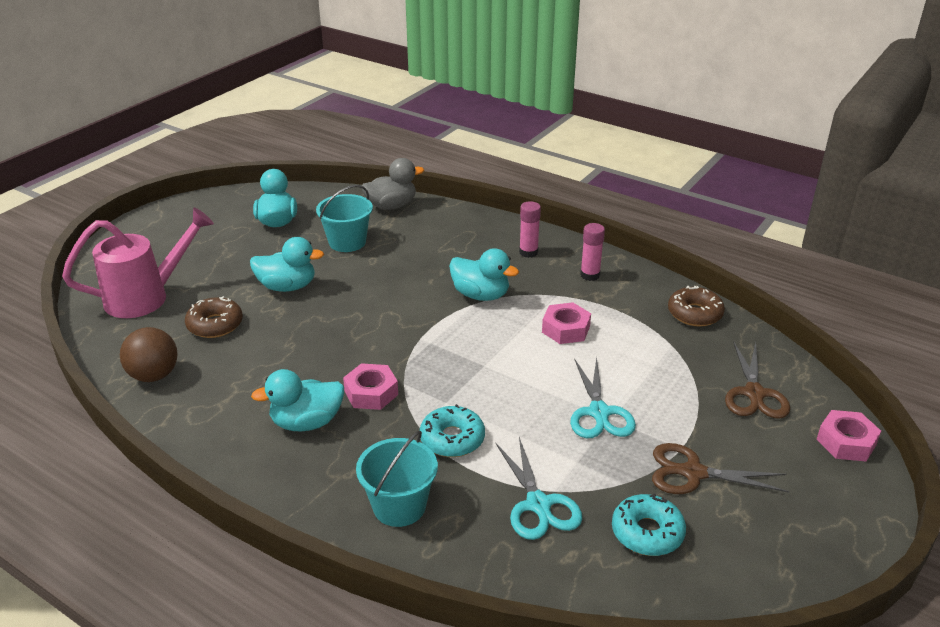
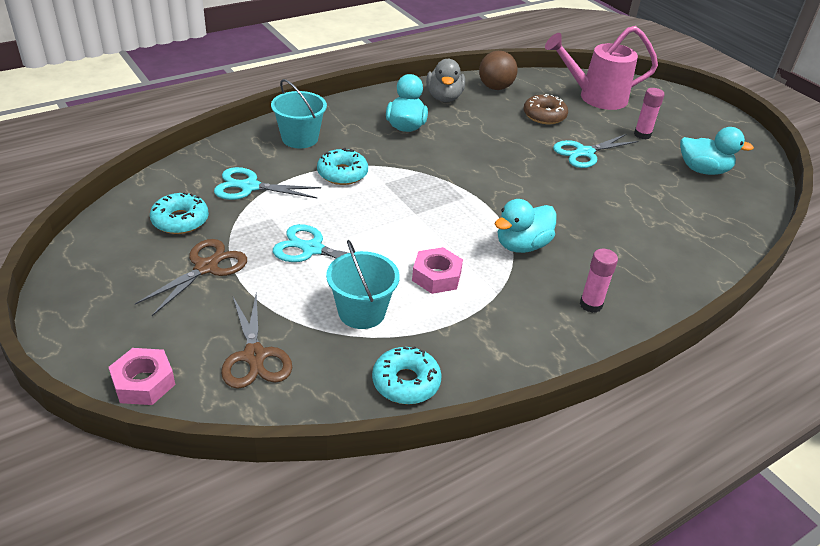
camera: 110 degrees right, 5 degrees up
(146, 297) = (595, 97): pink watering can -> pink watering can turned 90 degrees clockwise
(287, 287) = (584, 153): turquoise duck -> turquoise scissors
(347, 242) = (652, 197): turquoise bucket -> turquoise bucket (361, 312)
(371, 393) = (419, 156): pink nut -> none
(391, 206) = (724, 242): grey duck -> grey duck (444, 97)
(590, 275) = (523, 332): pink glue stick -> pink glue stick (642, 135)
(694, 313) = (406, 382): brown donut -> turquoise donut
(754, 394) = (255, 356): brown scissors -> brown scissors turned 135 degrees counterclockwise

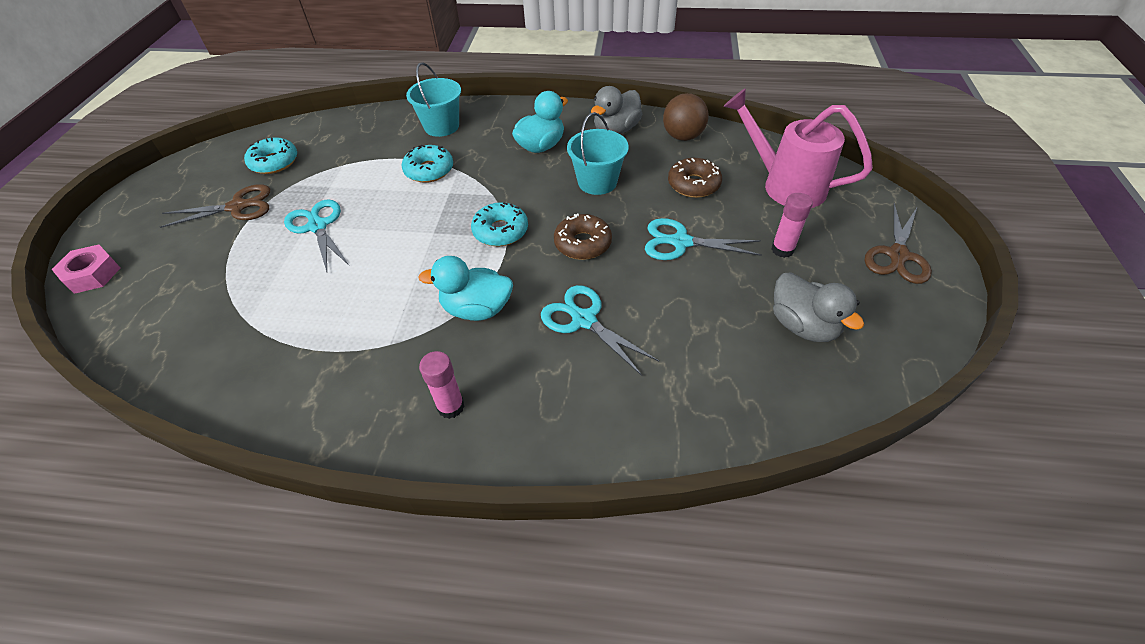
camera: 45 degrees right, 10 degrees up
(249, 187) = (351, 154): turquoise scissors -> turquoise scissors (583, 320)
(255, 356) = (167, 293): brown scissors -> brown scissors (897, 255)
(361, 312) = (273, 299): turquoise bucket -> turquoise bucket (597, 182)
(406, 382) = (214, 379): turquoise donut -> turquoise donut (500, 231)
(436, 276) = (367, 299): pink nut -> none
(529, 177) = (582, 243): none -> brown donut
(703, 170) = (803, 325): turquoise duck -> grey duck

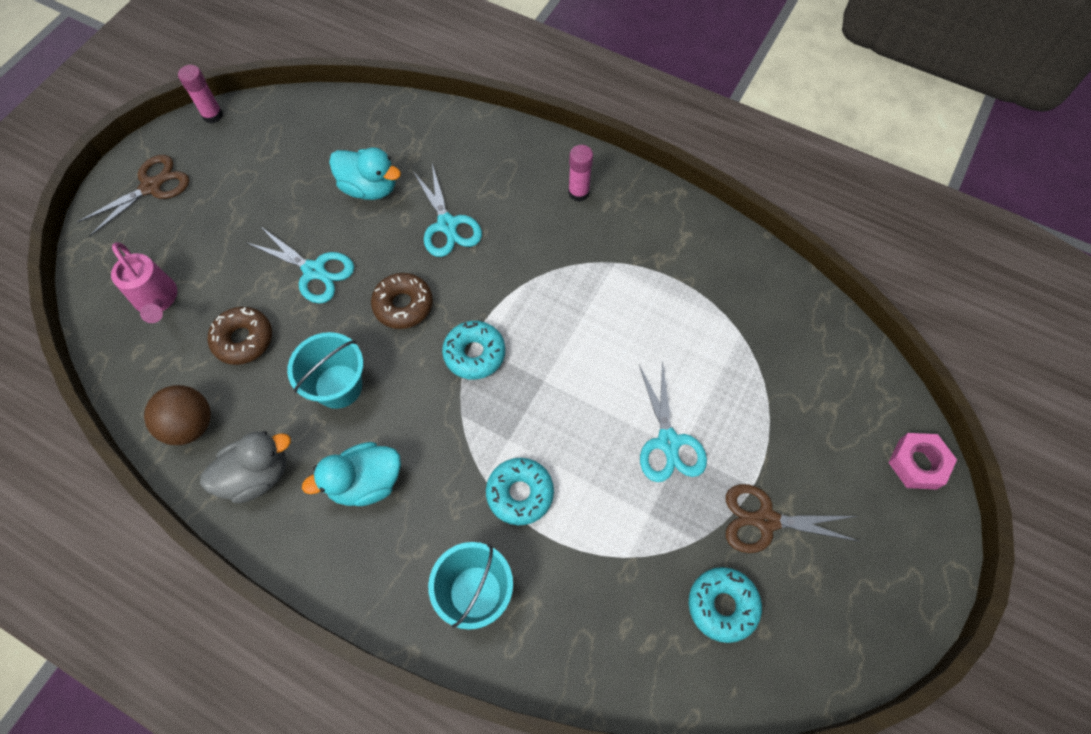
camera: 160 degrees left, 15 degrees up
(477, 309) = (531, 269): turquoise duck -> turquoise duck (369, 188)
(782, 249) = (235, 228): pink glue stick -> pink glue stick (212, 115)
(785, 185) = (157, 300): pink watering can -> pink watering can, size x0.66
(803, 325) = (286, 159): grey duck -> none

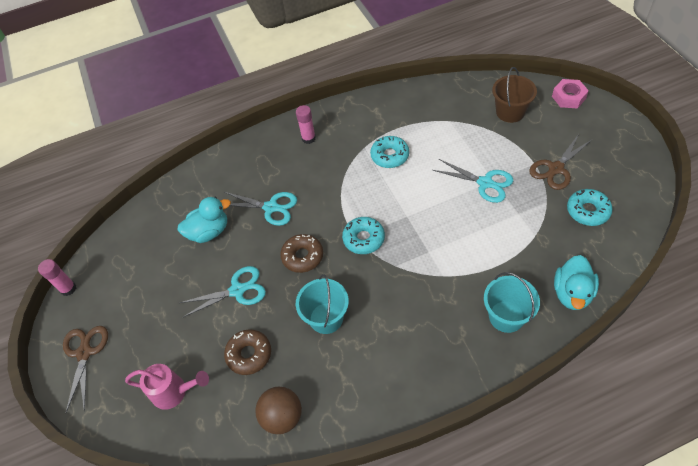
camera: 45 degrees left, 10 degrees down
(257, 475) = (348, 394): grey duck -> none
(366, 482) = (399, 336): turquoise duck -> turquoise duck (572, 293)
(520, 493) = (464, 263): turquoise donut -> turquoise donut (389, 156)
(821, 400) = (510, 112): none -> brown bucket

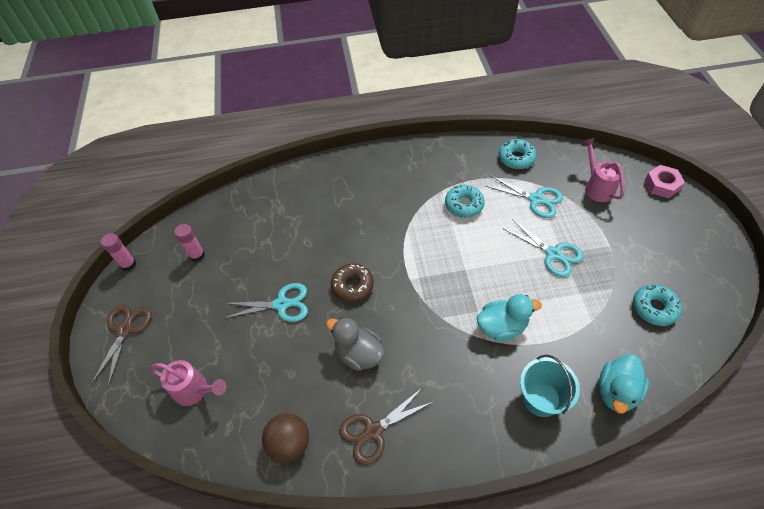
camera: 10 degrees right, 0 degrees up
(209, 232) = (271, 240): turquoise duck -> turquoise duck (502, 327)
(249, 354) = (275, 371): brown donut -> none
(271, 207) = (335, 230): turquoise scissors -> turquoise scissors (536, 199)
(308, 138) = (389, 170): pink glue stick -> pink glue stick (197, 255)
(326, 318) = (359, 354): turquoise bucket -> grey duck
(363, 239) = (416, 282): turquoise donut -> turquoise donut (516, 158)
(510, 112) = (597, 187): brown bucket -> pink watering can
(556, 169) = (630, 256): brown scissors -> brown scissors (373, 431)

